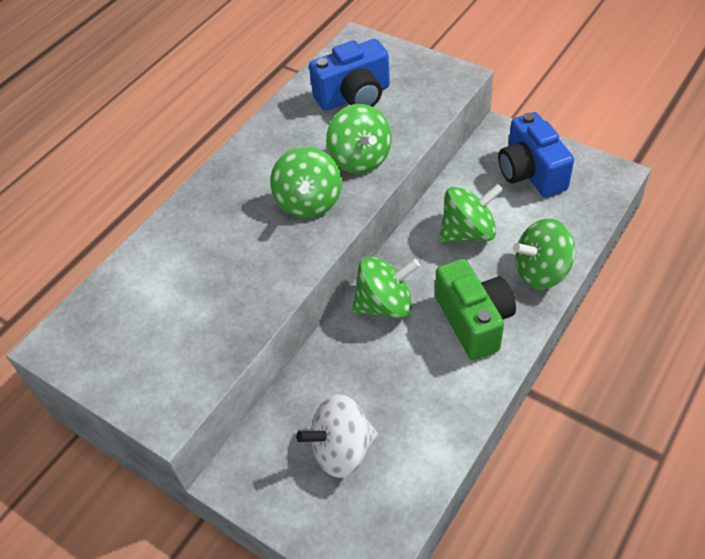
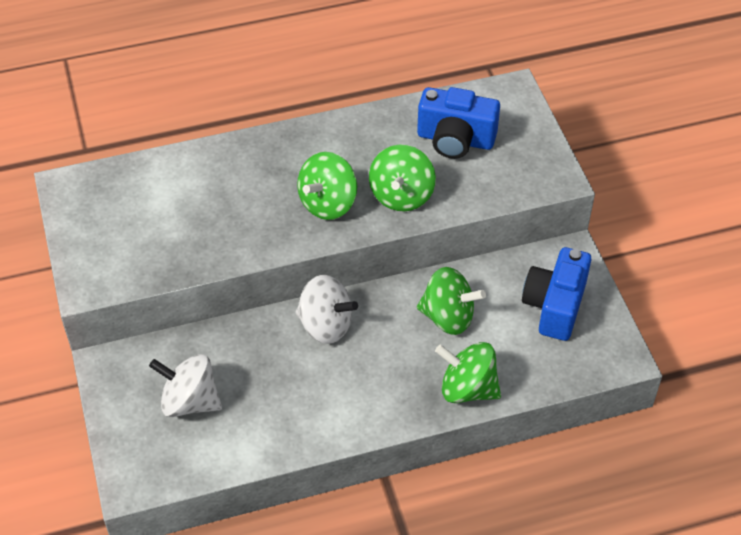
camera: 35 degrees right, 0 degrees up
(385, 304) = (326, 325): green spinning top -> white spinning top
(474, 321) = (374, 386): green camera -> none

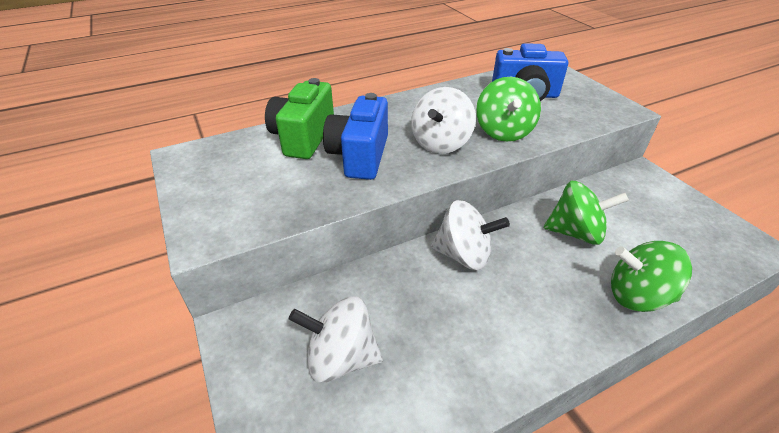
camera: 10 degrees left, 10 degrees down
(188, 176) = (303, 138): none -> green camera
(328, 203) = (440, 143): green spinning top -> white spinning top
(554, 306) = (662, 212): blue camera -> blue camera (359, 156)

